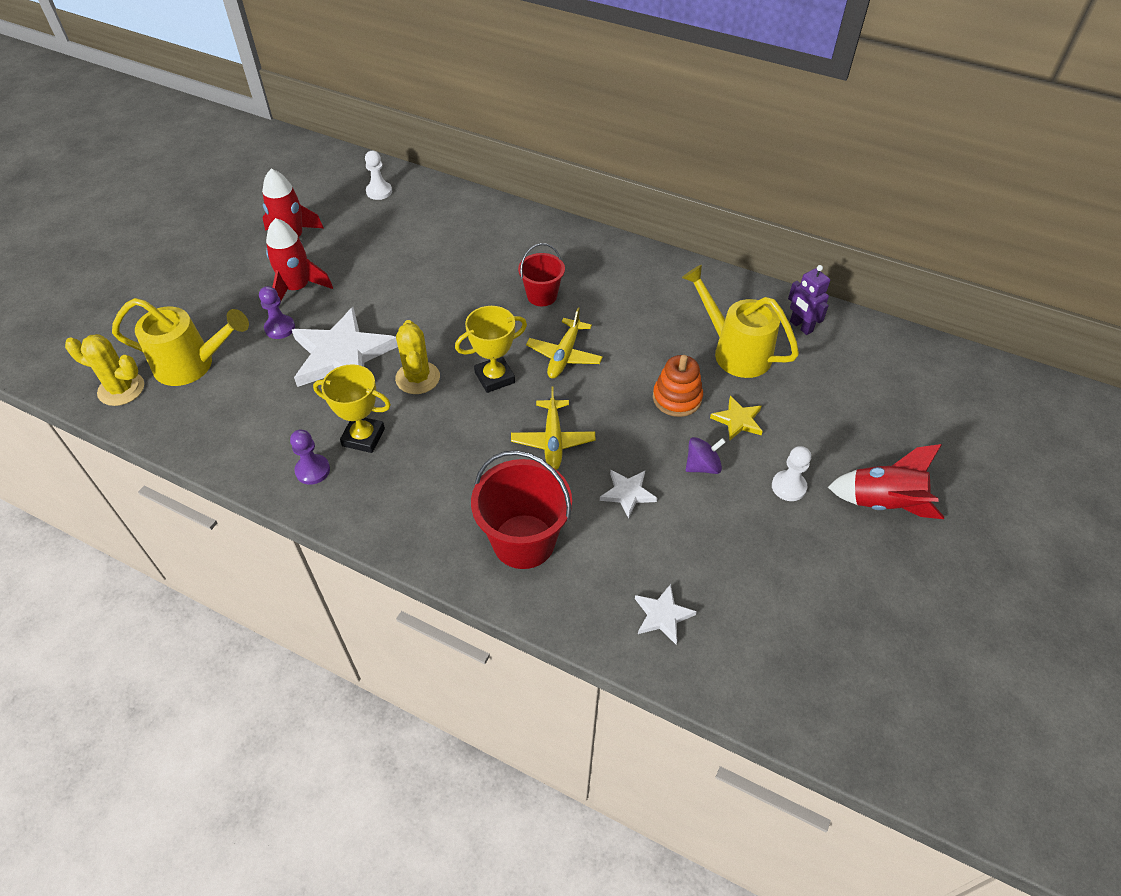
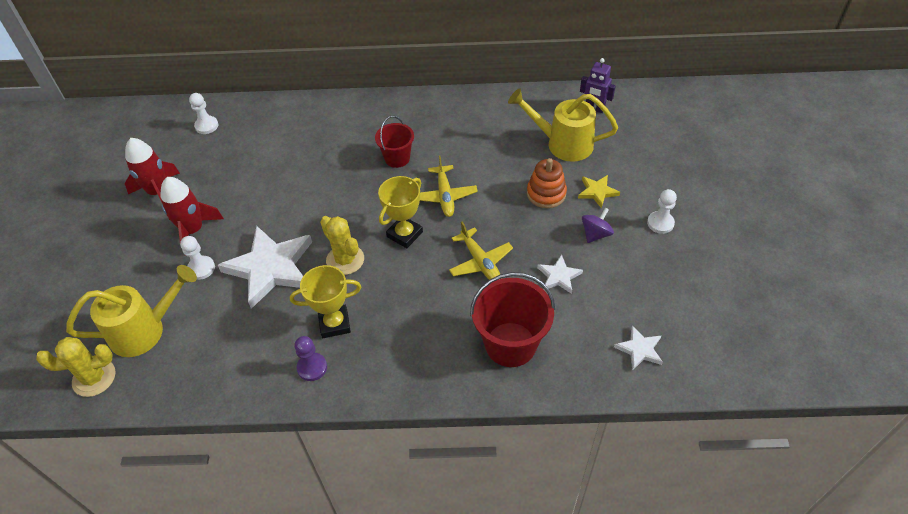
camera: 25 degrees left, 0 degrees up
(280, 328) = (201, 268): purple pawn -> white pawn
(883, 503) = (725, 207): red rocket -> none

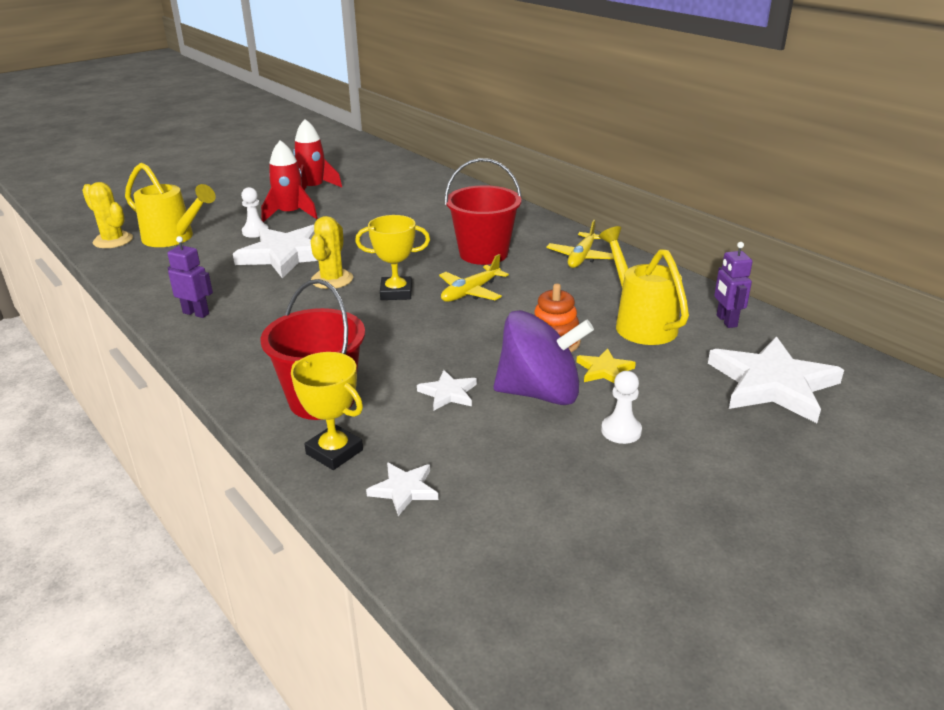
camera: 50 degrees right, 20 degrees down
(206, 126) = (403, 176): white pawn -> none
(312, 367) = (196, 313): purple pawn -> purple robot
(334, 323) = (254, 303): yellow trophy -> yellow trophy (334, 452)
(397, 158) = (483, 253): red bucket -> red bucket, size x1.66
(480, 262) = (410, 342): yellow plane -> yellow plane (581, 257)
(595, 234) = (540, 393): purple spinning top -> purple spinning top, size x2.17
(669, 136) = (772, 384): none -> white star

